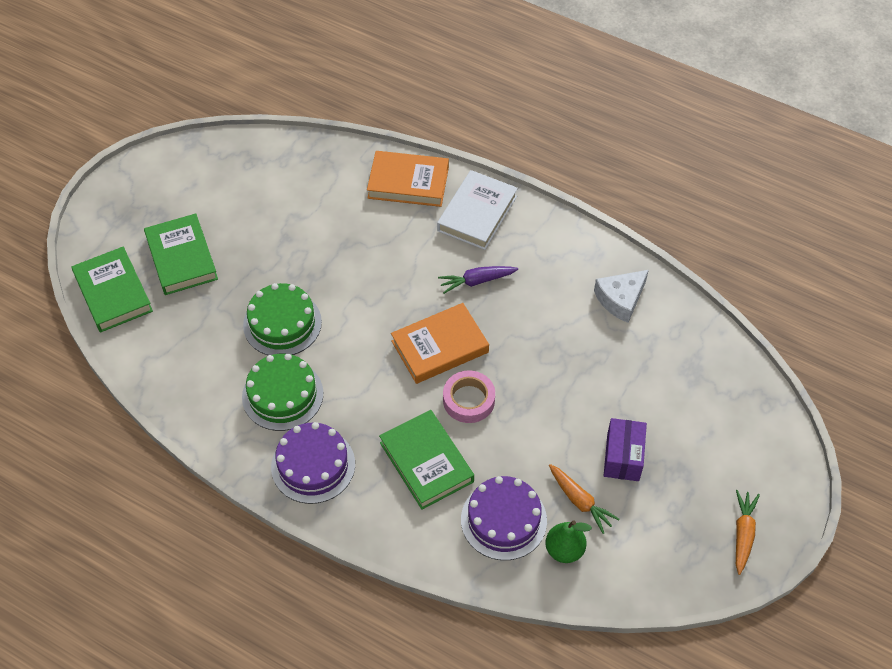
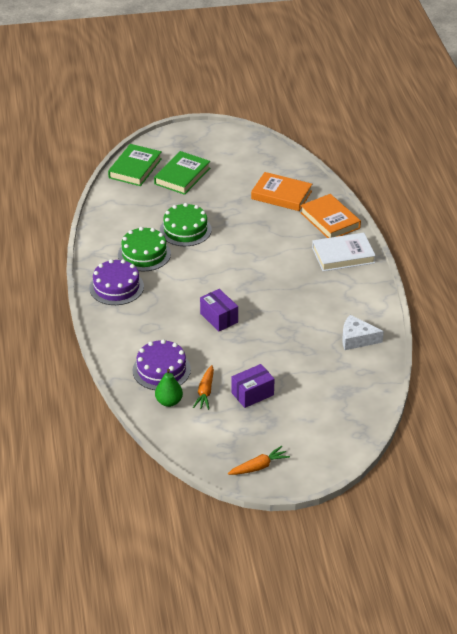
camera: 50 degrees right, 15 degrees down
(426, 462) = (163, 324): green book -> none
(440, 346) = (239, 290): orange book -> orange book (281, 195)
(468, 400) = (219, 318): pink tape -> purple box
(476, 281) = (298, 279): purple carrot -> none

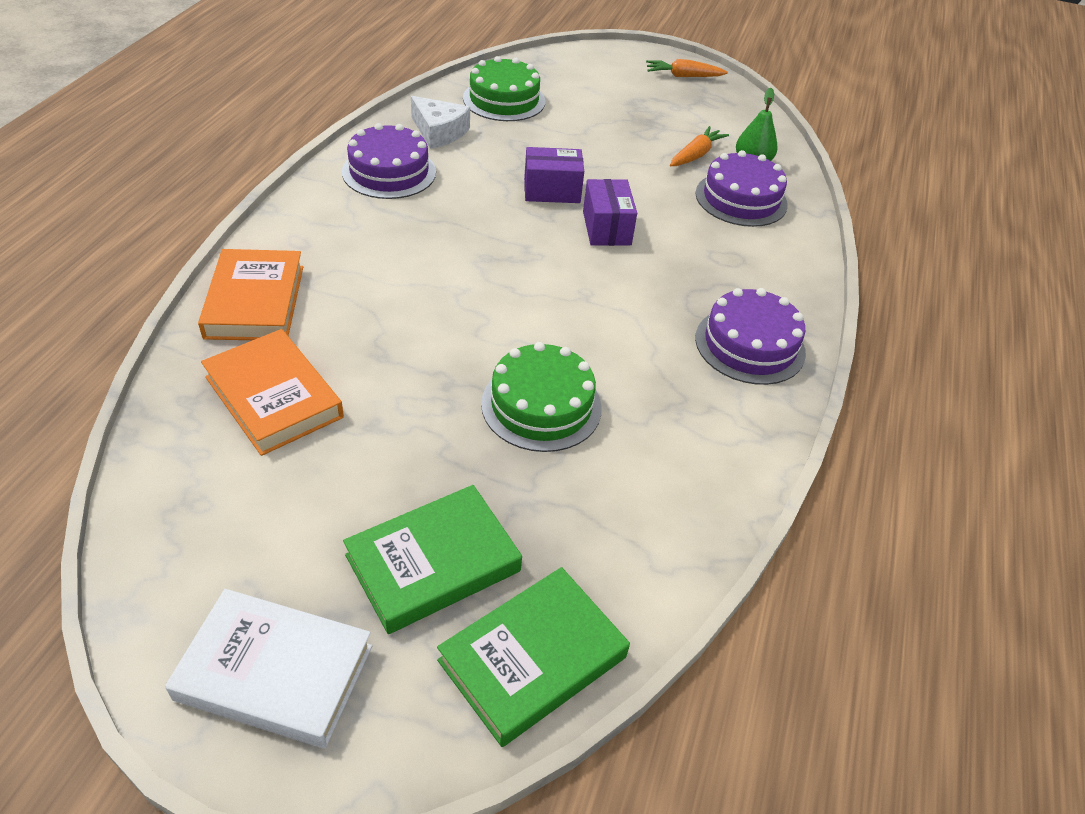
camera: 155 degrees left, 5 degrees up
(144, 254) = (660, 388): green cake -> green cake (504, 100)
(252, 394) = (635, 132): purple box -> purple box (552, 191)
(343, 255) = (315, 235): white book -> white book (275, 672)
(351, 301) = (389, 172): none -> purple cake

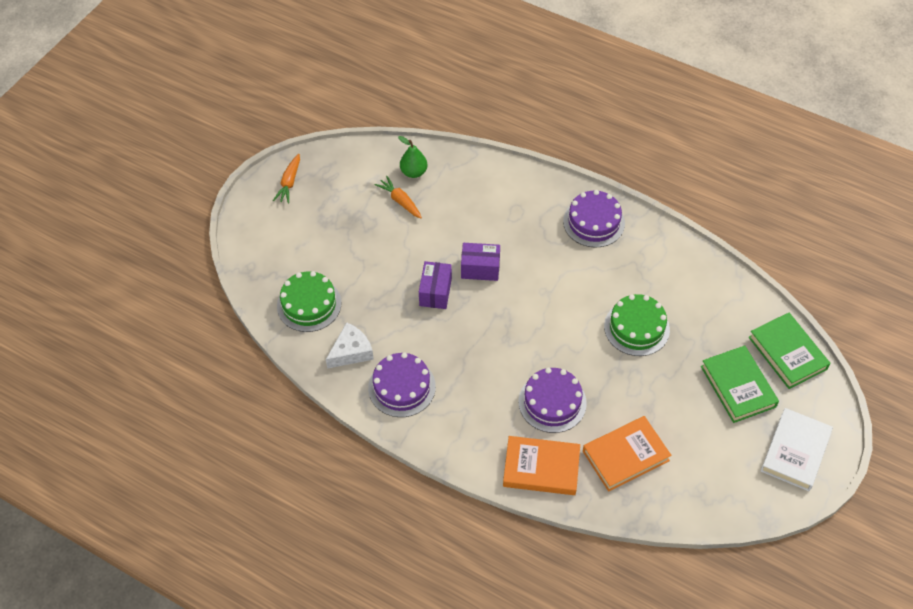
camera: 75 degrees left, 10 degrees up
(741, 199) = (455, 189): purple cake -> purple cake (552, 402)

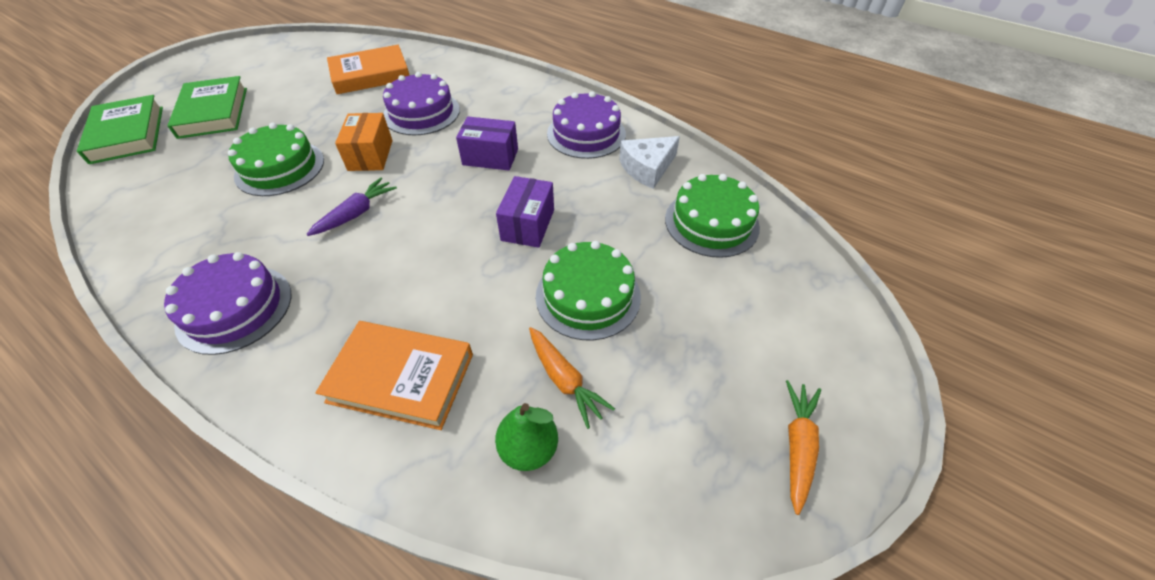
camera: 175 degrees left, 5 degrees down
(391, 246) = (588, 296): none -> green cake
(480, 268) = (453, 250): purple box -> purple box (490, 157)
(541, 468) = (456, 72): orange book -> orange book (401, 378)
(556, 291) = (356, 213): none -> purple carrot
(573, 347) = (370, 155): none -> orange box
(795, 452) = (209, 69): white book -> none

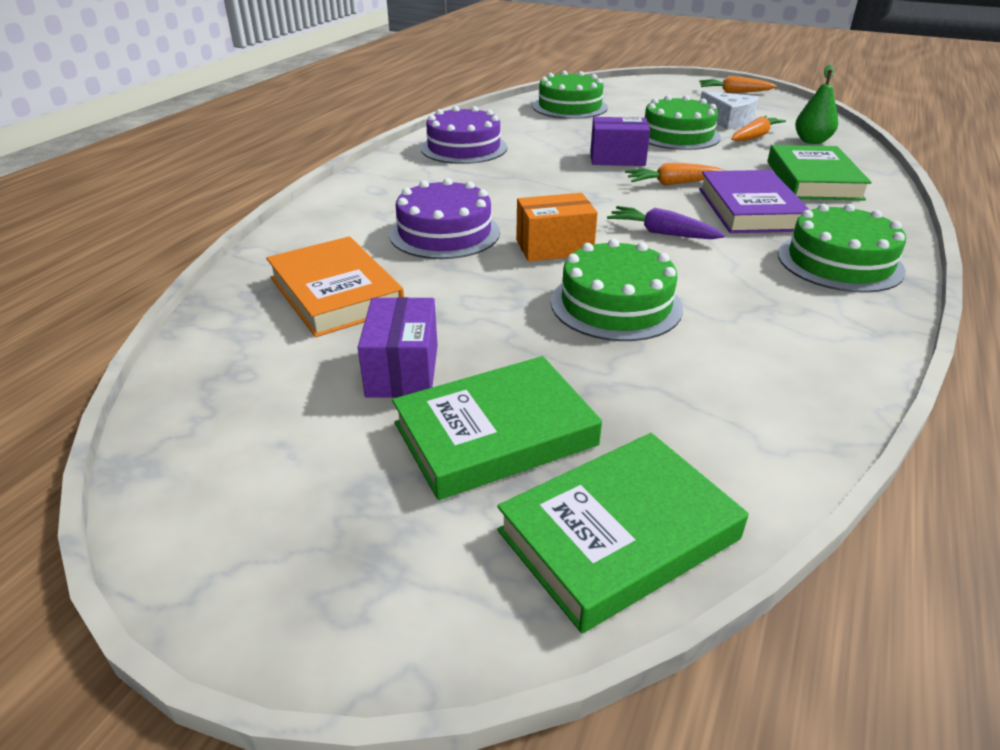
camera: 100 degrees left, 15 degrees down
(234, 308) = (839, 262): purple cake -> green cake
(364, 286) = (749, 209): none -> purple book
(401, 378) = (813, 180): orange book -> green book
(448, 248) = (672, 183): none -> orange carrot
(490, 157) = (524, 183): purple box -> purple box (402, 370)
(647, 168) = (510, 125): white cheese -> white cheese (728, 120)

